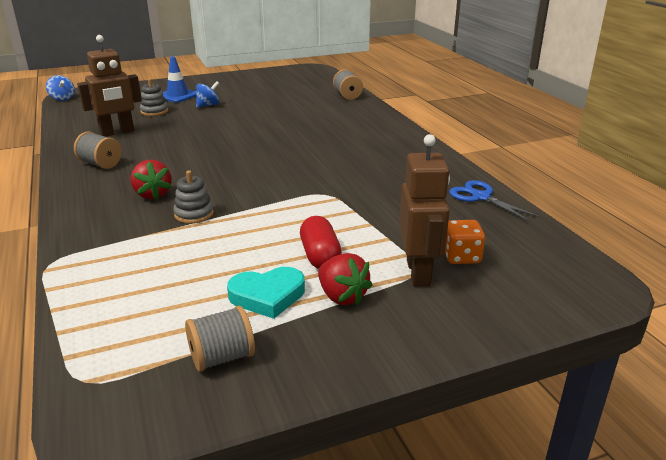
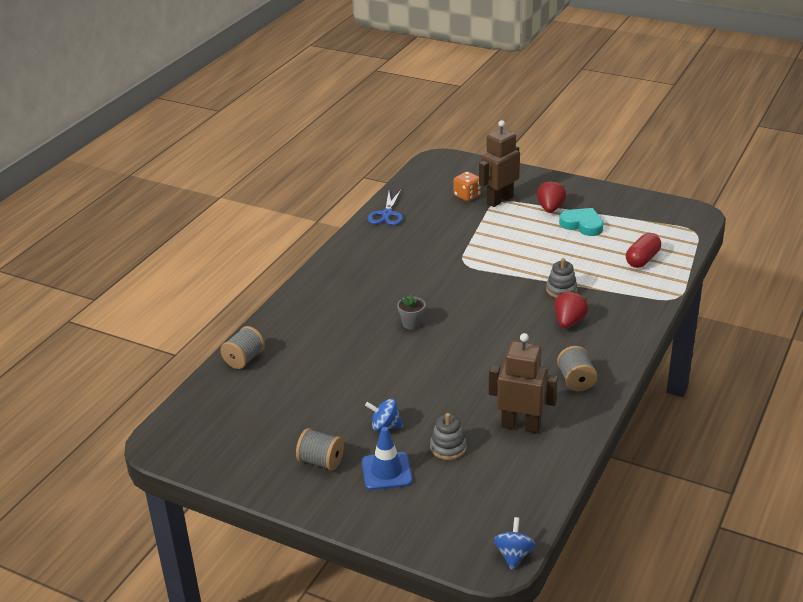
camera: 130 degrees left, 5 degrees up
(222, 357) = (631, 212): grey spool -> grey spool (321, 462)
(284, 143) = (411, 323): none -> grey flower pot
(320, 256) = (530, 229): red capsule -> red capsule (642, 259)

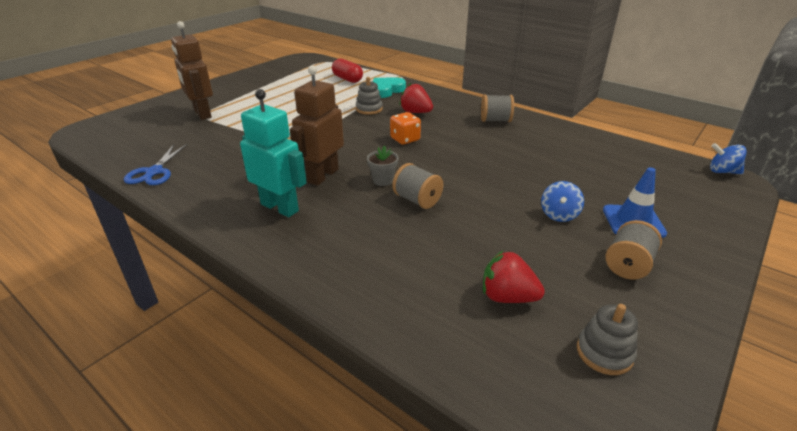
camera: 80 degrees left, 0 degrees up
(244, 359) = (405, 320): grey spool -> grey spool (417, 200)
(355, 283) = (280, 207): none -> turquoise robot
(387, 214) = (154, 172): blue scissors -> blue scissors turned 75 degrees clockwise
(448, 448) = (589, 184): grey stacking toy -> grey stacking toy (604, 353)
(467, 196) = (175, 126): orange dice -> orange dice (405, 139)
(521, 426) = (554, 148): brown robot -> brown robot (322, 176)
(550, 208) = (242, 97): red strawberry -> red strawberry (507, 297)
(582, 225) = (280, 90): turquoise heart -> turquoise heart (386, 90)

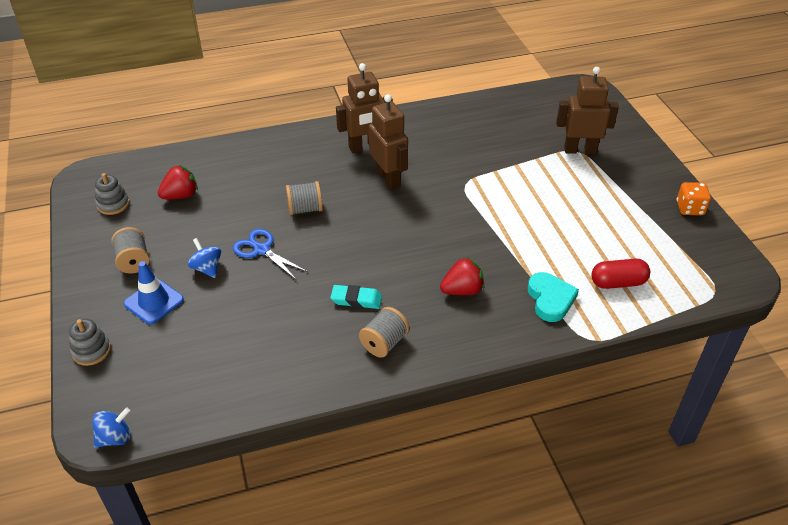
camera: 125 degrees right, 10 degrees up
(154, 172) = (474, 109): blue scissors -> blue scissors (261, 250)
(280, 207) = (365, 147): turquoise robot -> brown robot
(369, 109) = (502, 259): grey stacking toy -> grey stacking toy (91, 351)
(383, 180) = (349, 205): grey flower pot -> none
(405, 139) = (406, 250): orange dice -> orange dice (690, 208)
(478, 140) = (356, 299): none -> turquoise eraser

